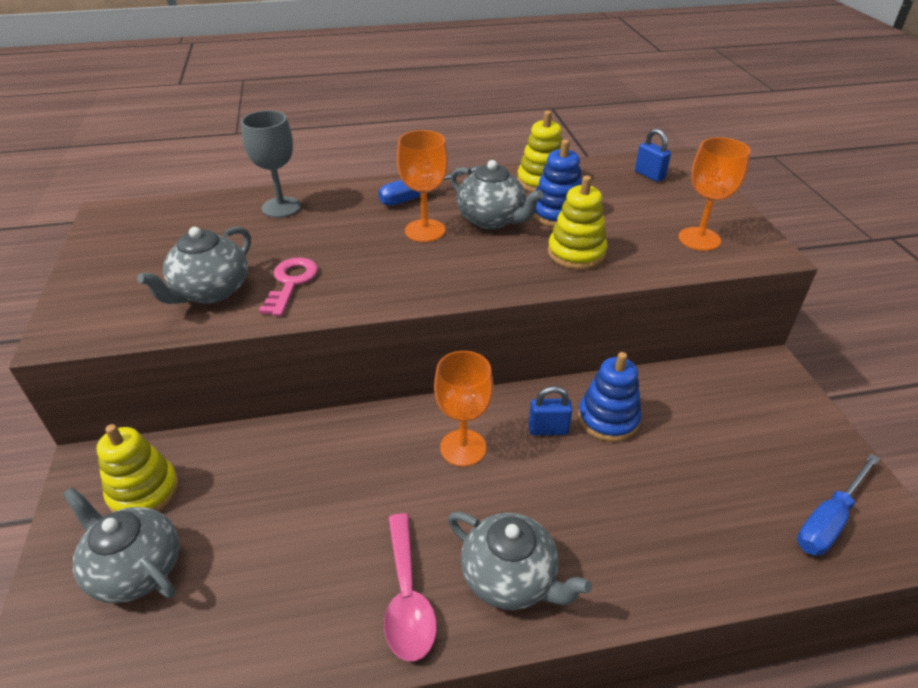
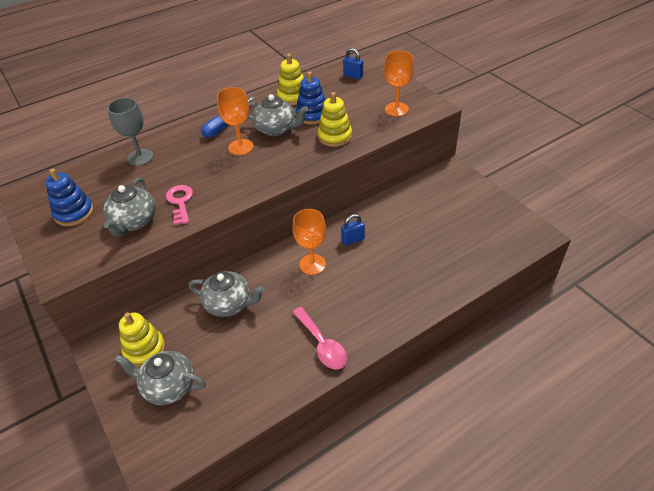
camera: 20 degrees left, 5 degrees up
(510, 578) = (368, 317): grey teapot -> grey teapot (229, 304)
(608, 419) = (381, 224): blue stacking toy -> blue stacking toy (74, 213)
(828, 520) = (503, 237): blue screwdriver -> none

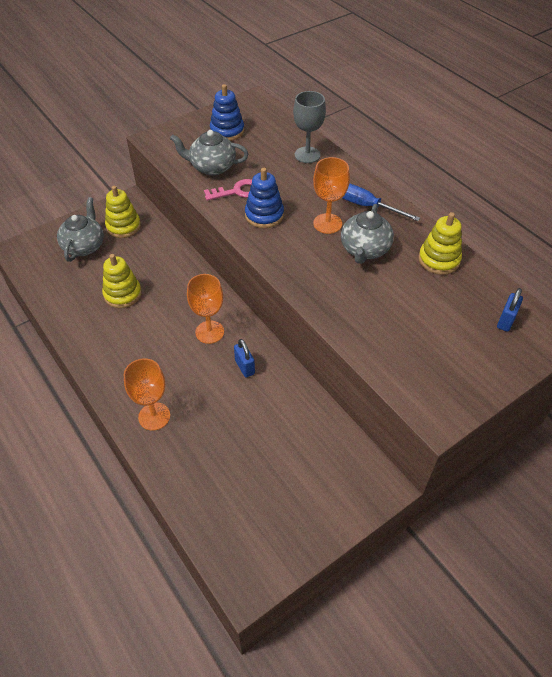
camera: 85 degrees right, 5 degrees up
(229, 304) = (164, 273): grey teapot -> none
(312, 115) = (399, 281): blue stacking toy -> blue stacking toy (264, 215)
(322, 344) = (106, 344): pink spoon -> none
(335, 136) = (354, 304): yellow stacking toy -> yellow stacking toy (122, 294)
(396, 109) = (425, 370): orange goblet -> orange goblet (154, 416)

